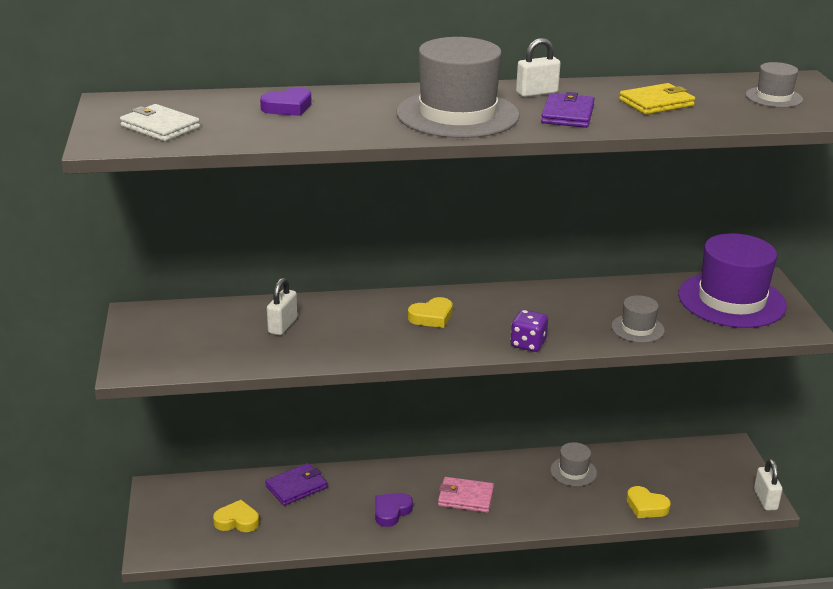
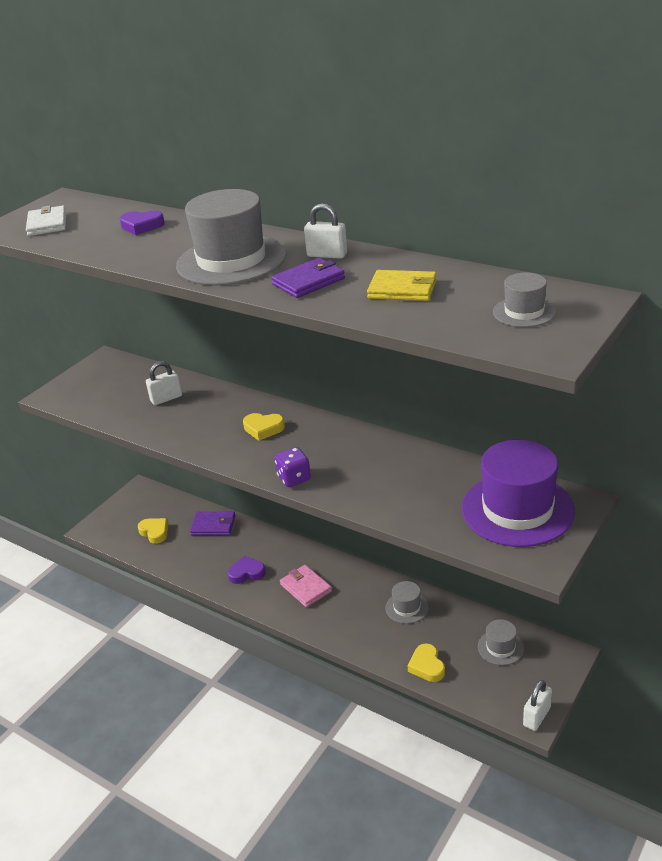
camera: 45 degrees right, 5 degrees up
(637, 328) = (395, 501): grey hat -> grey hat (500, 647)

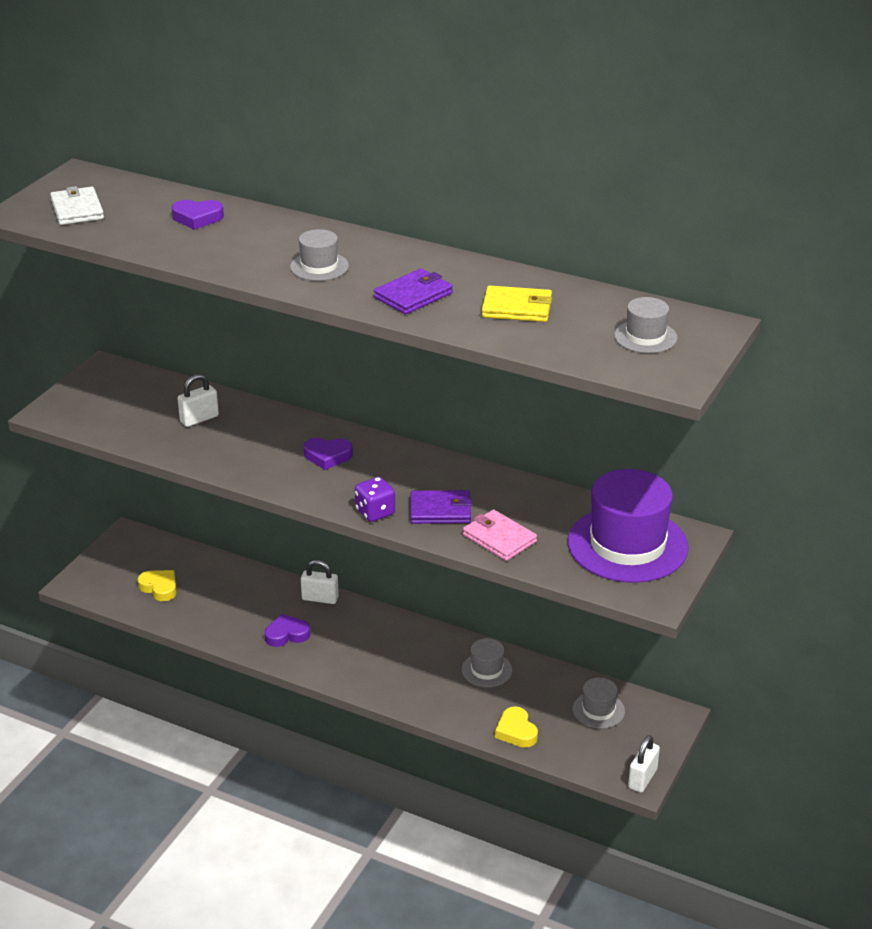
camera: 10 degrees left, 0 degrees up
(213, 525) = (234, 579): purple wallet -> purple wallet (440, 510)
(231, 260) = (319, 266): grey hat -> grey hat, size x0.48
(263, 429) = (327, 456): yellow heart -> purple heart
(306, 588) = (362, 650): pink wallet -> pink wallet (499, 538)
(327, 255) = (426, 264): white padlock -> white padlock (320, 598)

